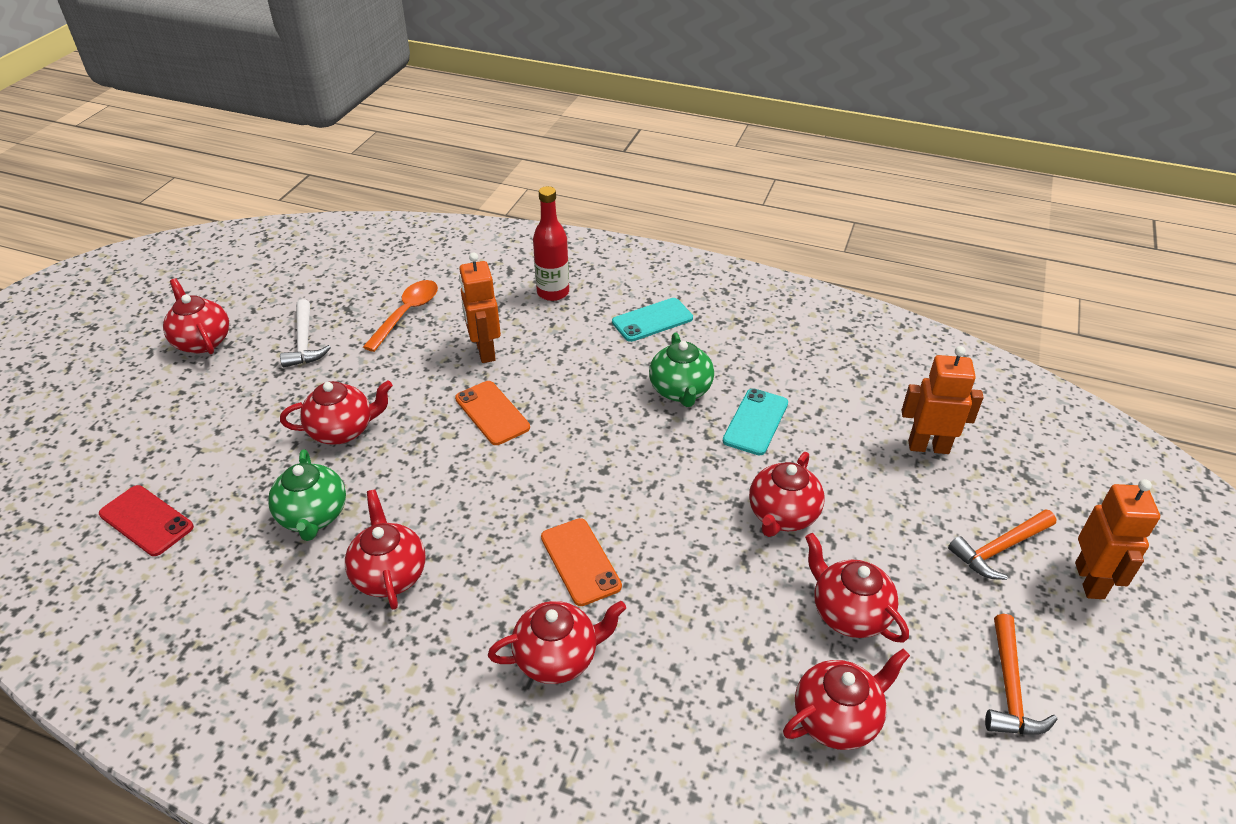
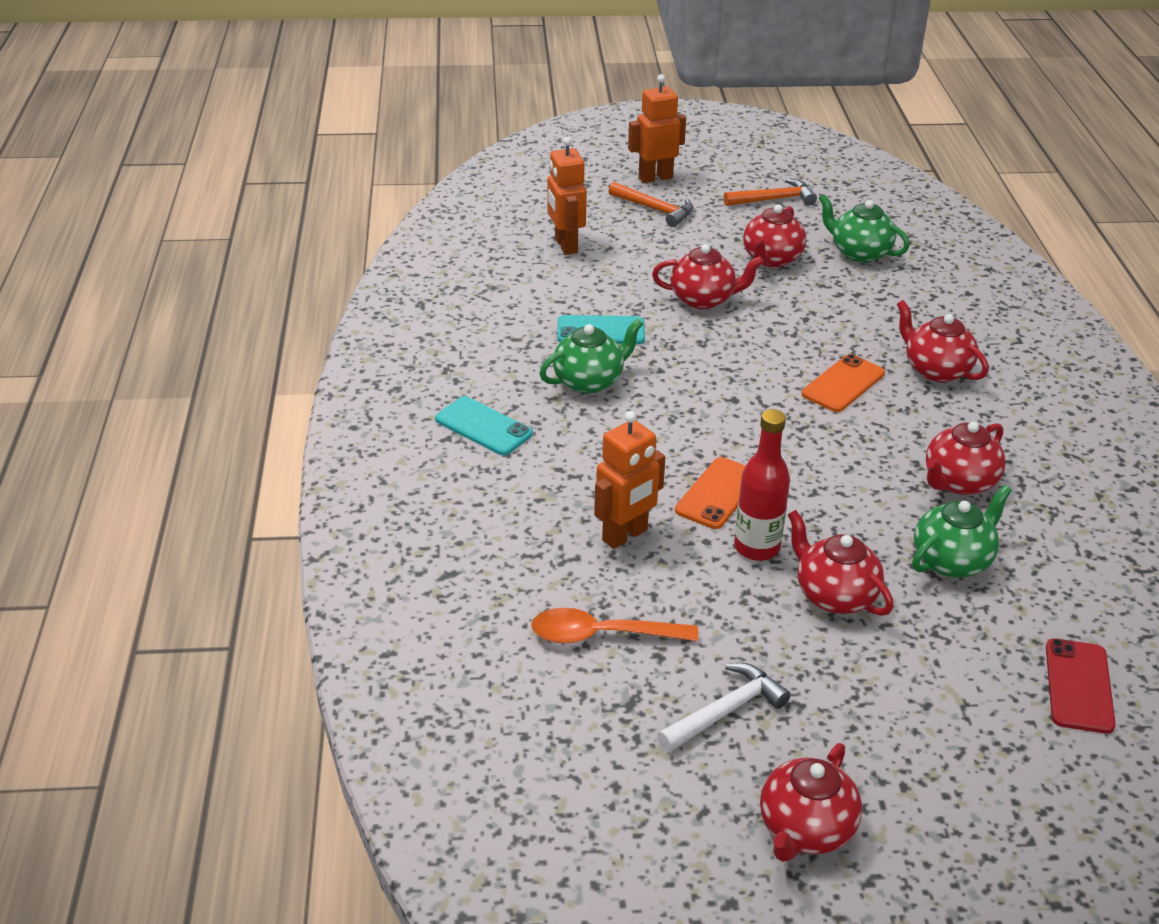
camera: 115 degrees left, 5 degrees down
(553, 292) = (475, 518): red bottle -> red bottle (756, 547)
(837, 718) = (859, 253): red teapot -> green teapot

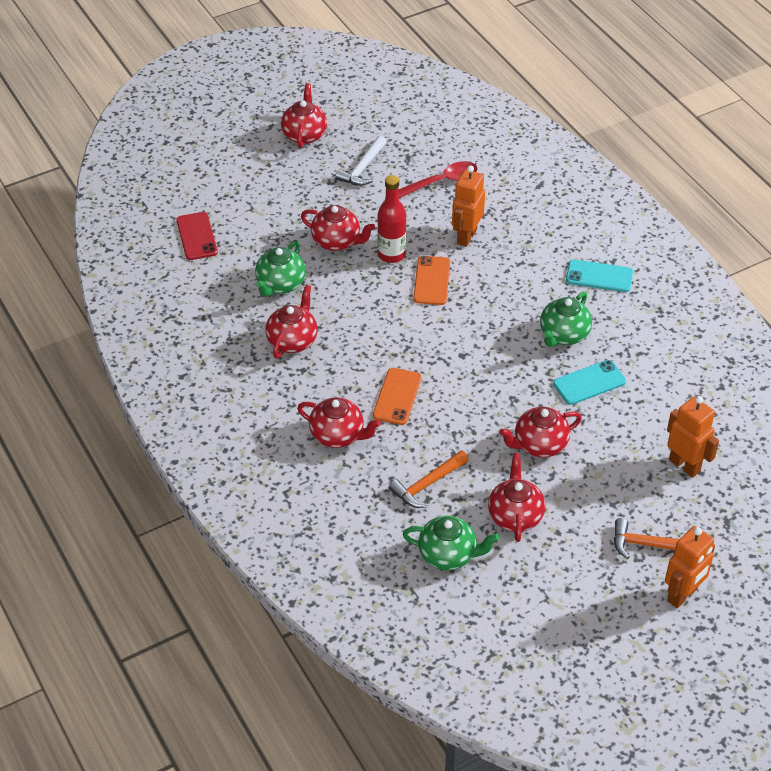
camera: 155 degrees right, 10 degrees up
(601, 635) = (442, 182): orange spoon -> red spoon
(773, 199) = (558, 606): orange hammer -> orange hammer (427, 484)

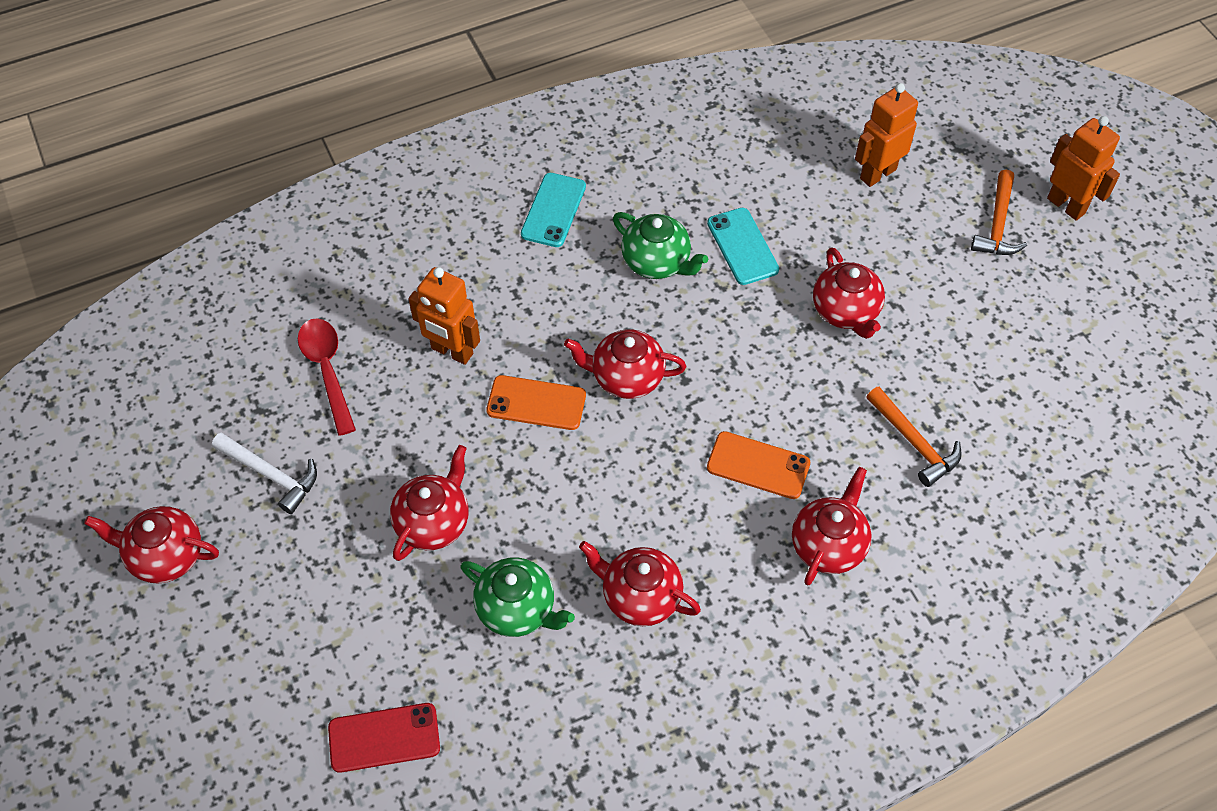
camera: 85 degrees left, 10 degrees up
(391, 254) = (474, 450): red bottle -> none
(448, 555) = (1028, 429): green teapot -> none
(515, 516) = (961, 351): red teapot -> red teapot (626, 377)

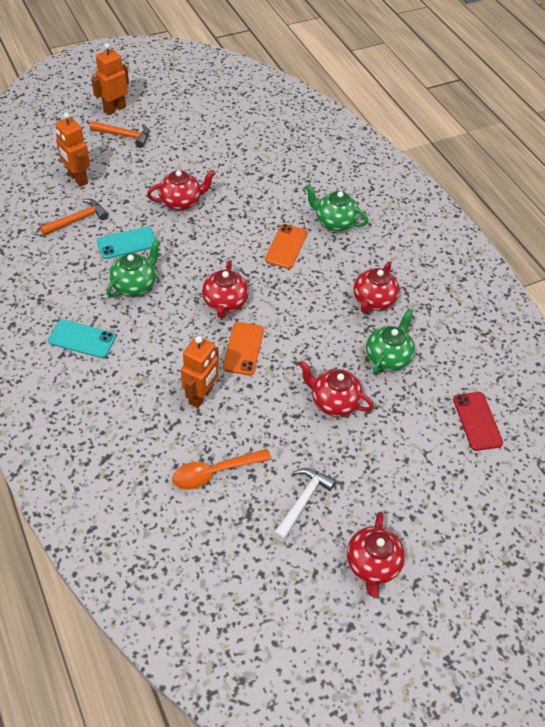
camera: 95 degrees left, 5 degrees down
(327, 370) = (214, 472): red spoon -> orange spoon
(828, 545) = (334, 222): red teapot -> green teapot
(914, 442) = (270, 184): orange hammer -> orange hammer (77, 220)

